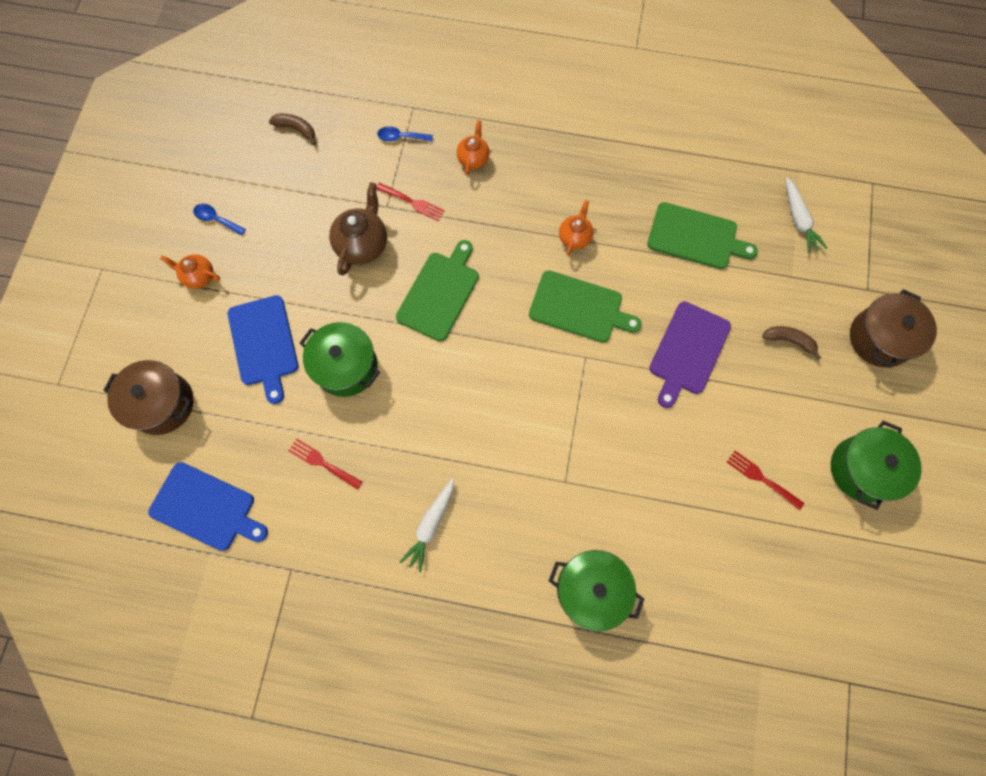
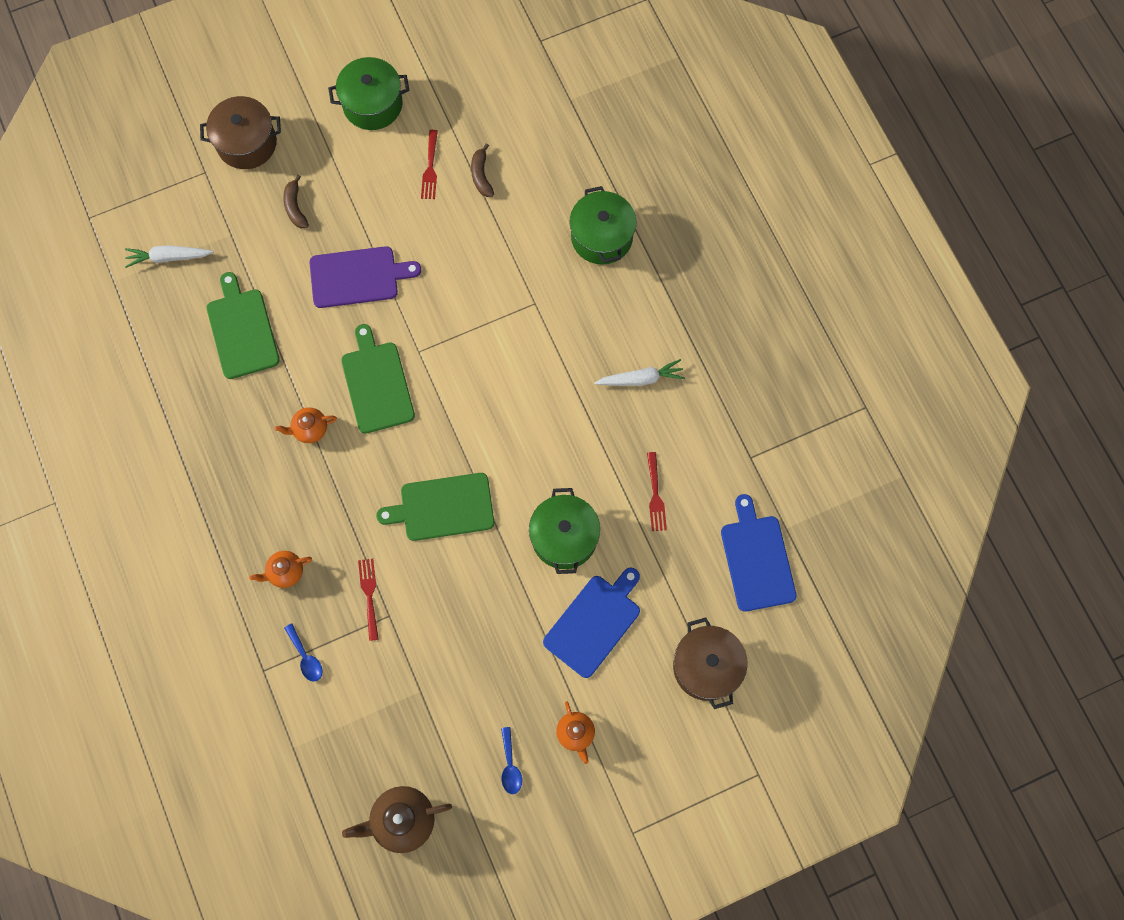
camera: 125 degrees left, 0 degrees up
(296, 129) = (363, 767): brown banana -> brown banana (481, 175)
(363, 244) = (442, 608): brown teapot -> brown teapot (402, 820)
(798, 220) = (168, 257): white carrot -> white carrot turned 135 degrees counterclockwise

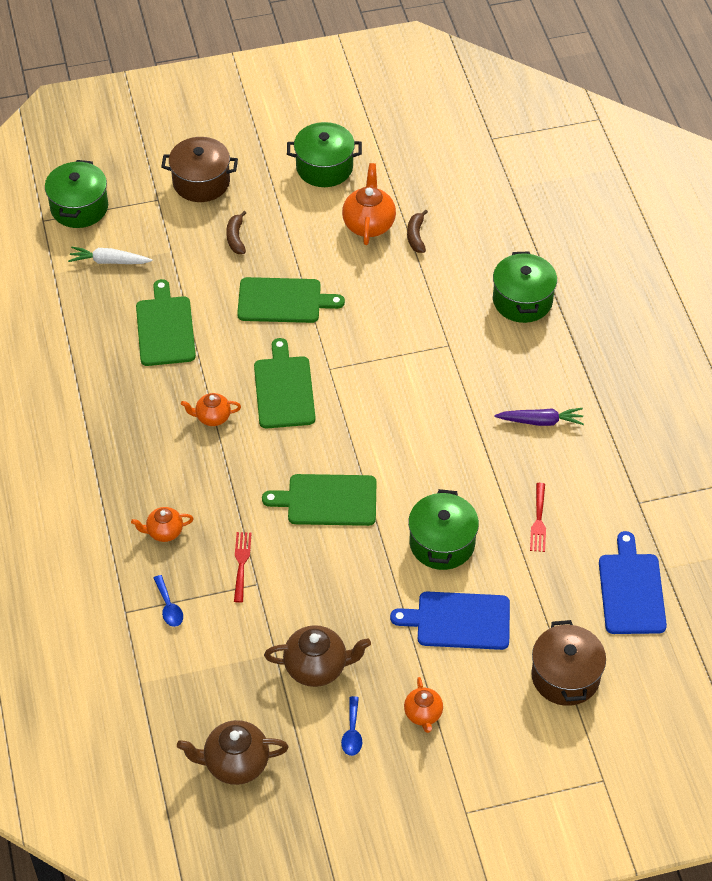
camera: 10 degrees right, 20 degrees down
(124, 195) = (79, 207): none -> green pot
(358, 277) = (283, 301): purple cutting board -> green cutting board
(430, 168) = (369, 224): red fork -> orange teapot
(464, 699) = (317, 667): none -> brown teapot
(594, 623) = (459, 621): blue cutting board -> blue cutting board turned 135 degrees counterclockwise
(641, 379) = (540, 421): white carrot -> purple carrot

